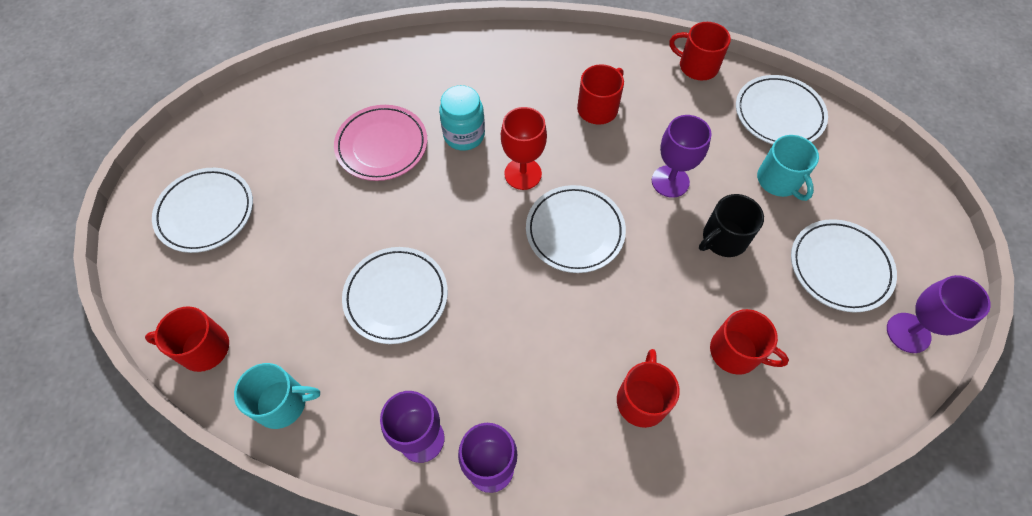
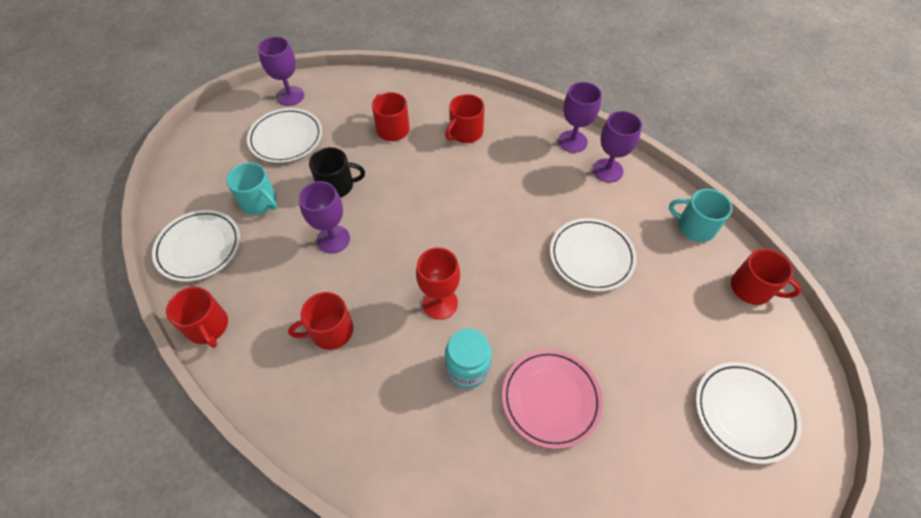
camera: 150 degrees left, 5 degrees down
(575, 231) = (432, 239): white plate -> none
(779, 180) = (259, 202): turquoise mug -> turquoise mug turned 120 degrees clockwise

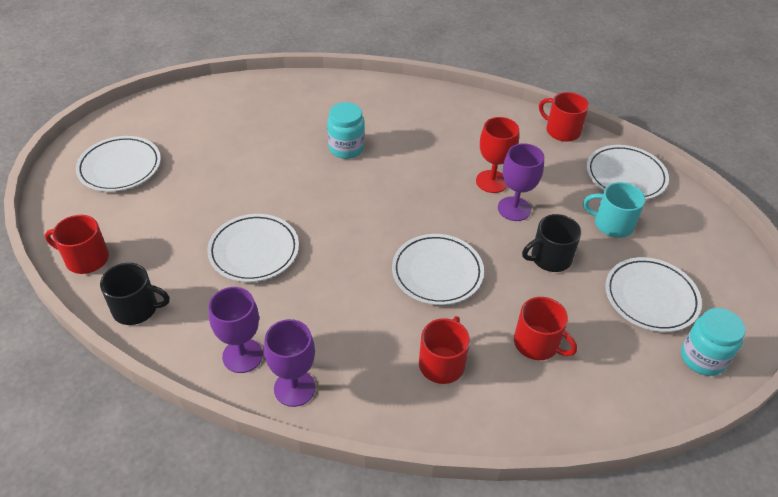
camera: 160 degrees right, 10 degrees down
(290, 96) = (702, 358): purple goblet -> turquoise jar
(330, 331) = (466, 147): red mug -> none
(436, 196) = (437, 272): none -> white plate
(440, 303) = (387, 183): red goblet -> red goblet (492, 181)
(550, 399) = (276, 145): pink plate -> none
(695, 227) = (136, 308): turquoise mug -> black mug

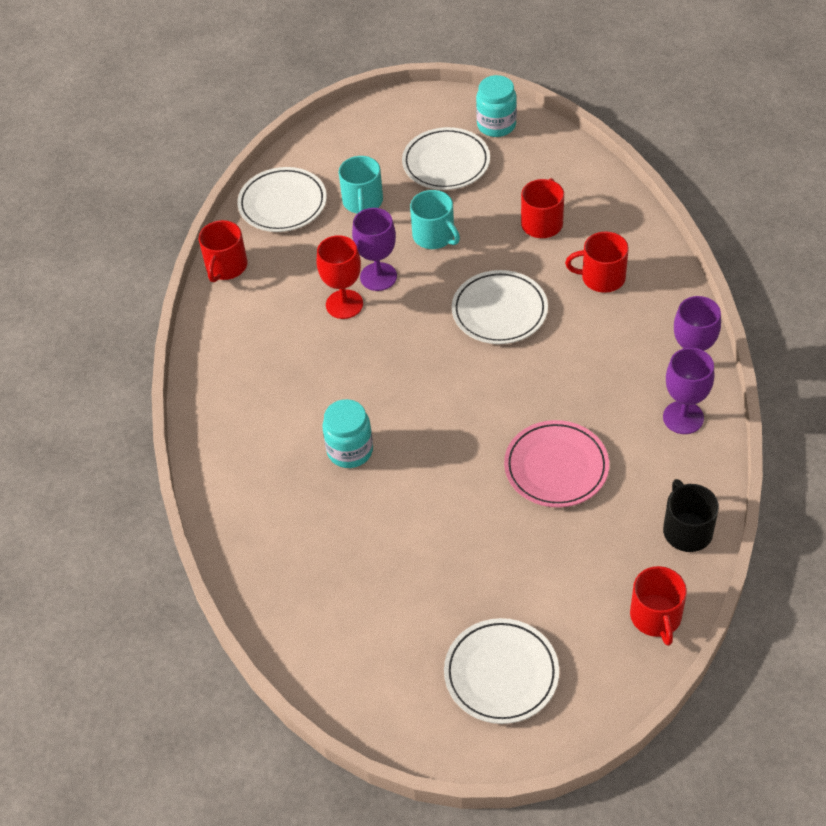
camera: 105 degrees left, 5 degrees up
(254, 251) = (556, 467): white plate -> pink plate
(550, 258) = (434, 236): black mug -> turquoise mug

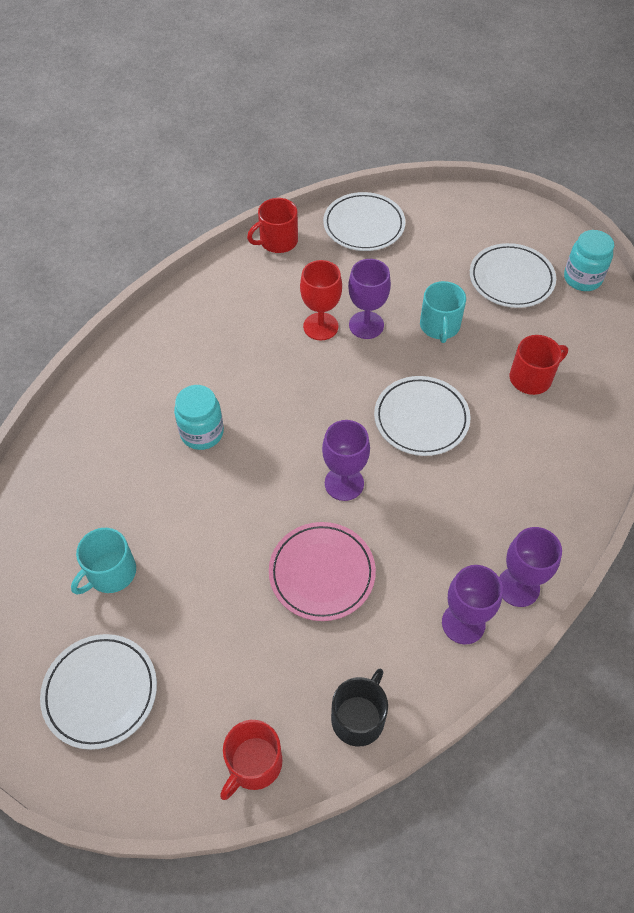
camera: 40 degrees right, 5 degrees up
(362, 201) = (418, 263): turquoise mug -> turquoise mug (110, 572)
(499, 398) = (344, 483): none -> purple goblet
(602, 277) = (529, 456): red mug -> none

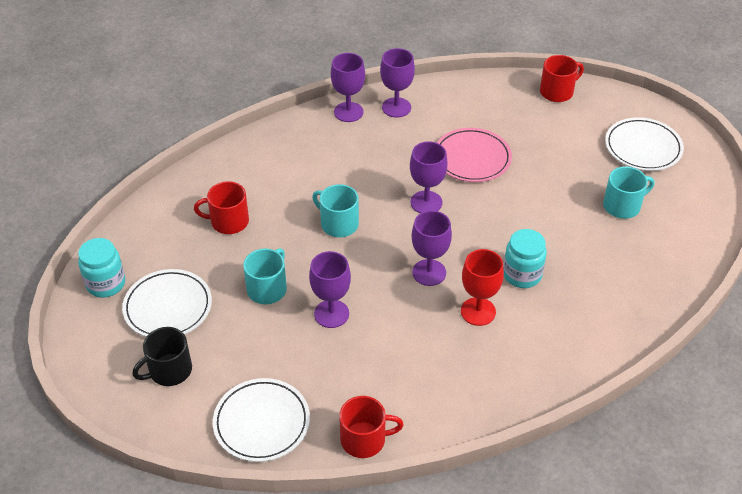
camera: 155 degrees left, 10 degrees down
(298, 399) = (429, 272): none -> purple goblet
(320, 326) = (373, 328): red goblet -> red goblet (478, 311)
(358, 718) = (486, 90): black mug -> black mug (169, 370)
(421, 419) = (338, 224): white plate -> turquoise mug

